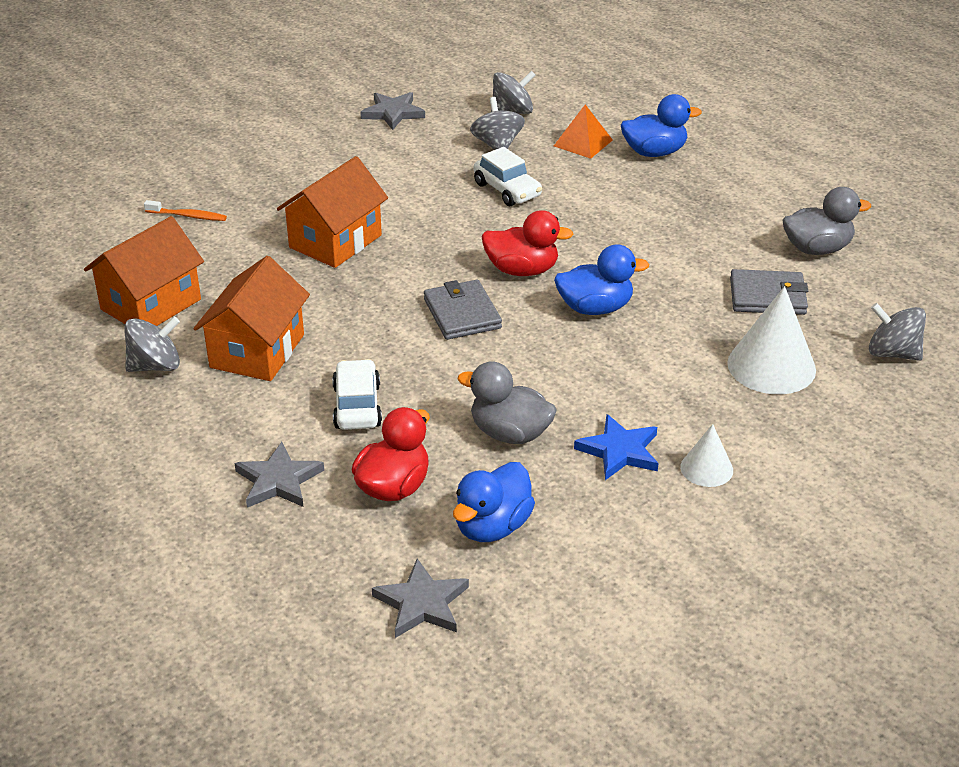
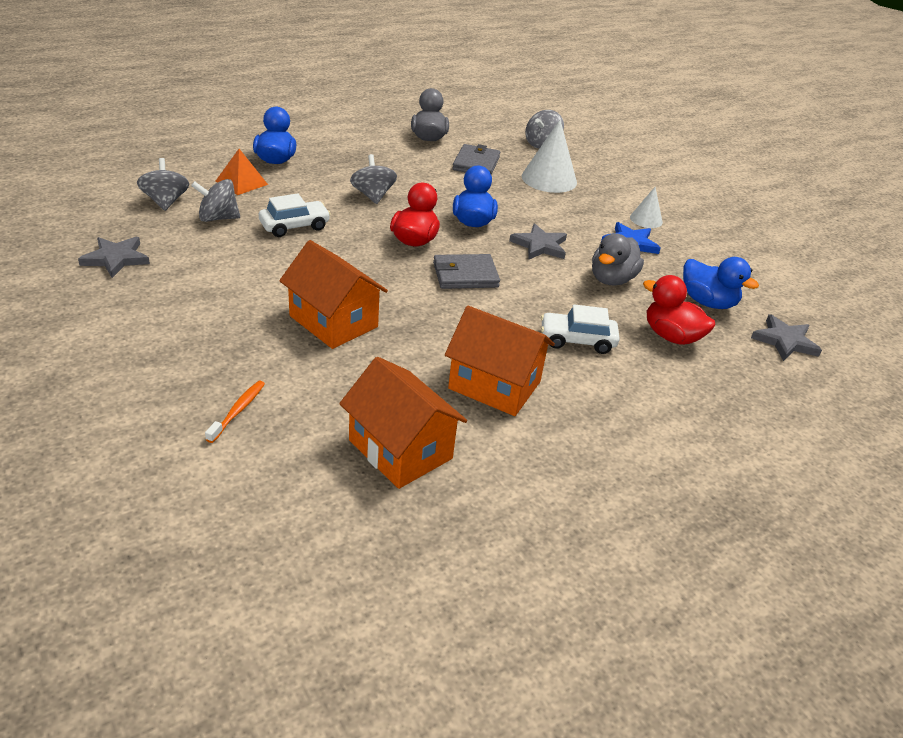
camera: 85 degrees left, 0 degrees up
(155, 366) = (506, 452): grey spinning top -> grey spinning top (373, 196)
(278, 480) = (668, 390): grey star -> grey star (540, 245)

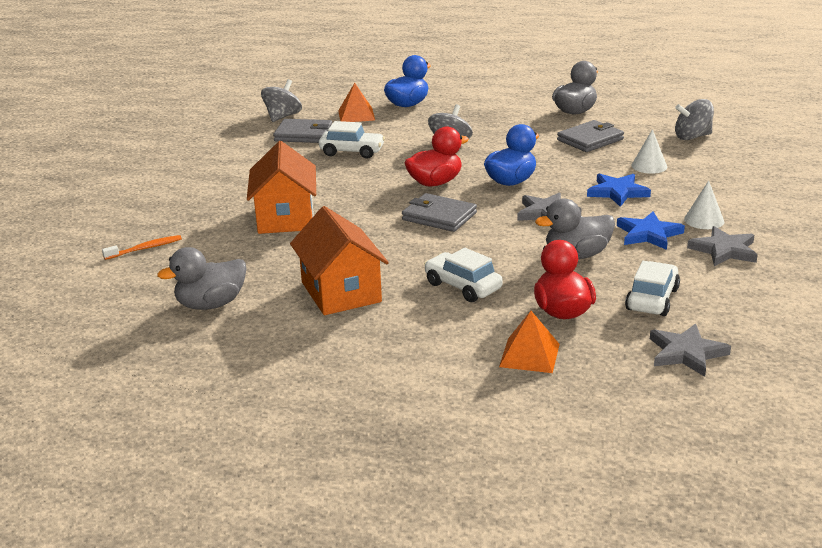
camera: 45 degrees right, 10 degrees down
(116, 259) = (200, 144): grey star -> grey star (724, 250)
(218, 218) = (303, 134): grey spinning top -> grey wallet
(400, 449) = (211, 304): orange house -> grey duck
(549, 179) = (649, 166): white cone -> white cone, size x0.55
(560, 210) = (617, 192): none -> blue star
(705, 386) = (529, 355): none -> orange pyramid
(707, 302) = (652, 299): blue duck -> white car

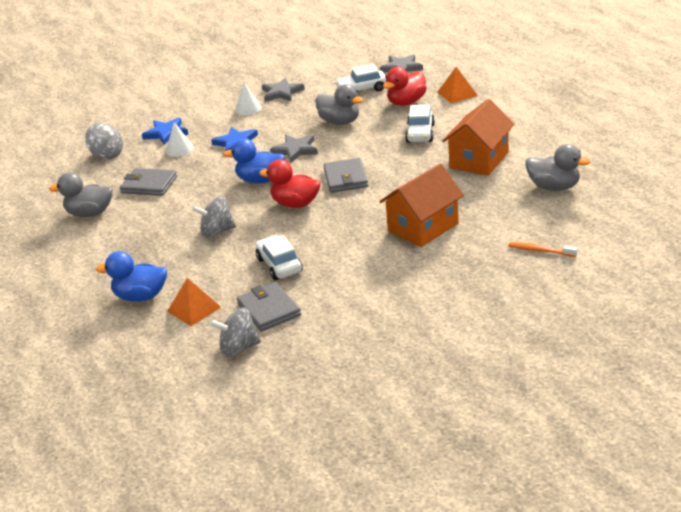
camera: 125 degrees left, 5 degrees up
(648, 234) = (286, 115): blue star -> blue star (166, 133)

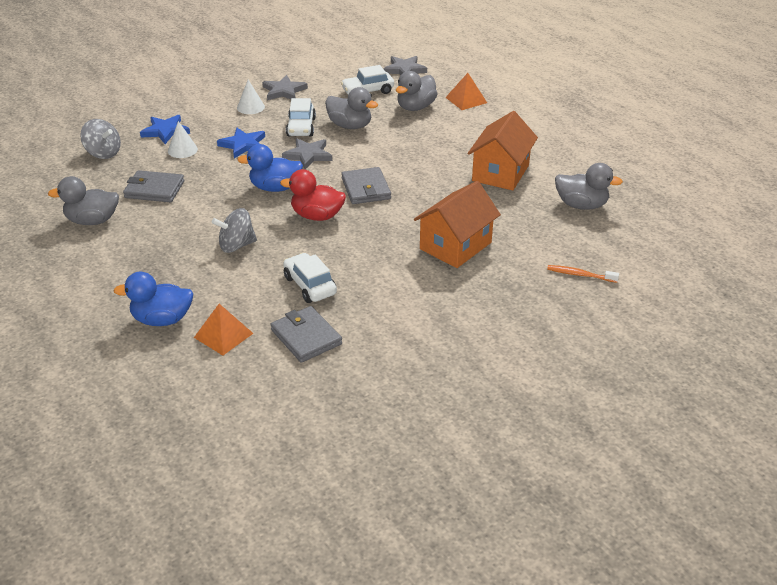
camera: 10 degrees left, 5 degrees up
(238, 348) = (279, 382): grey spinning top -> none
(406, 102) = (415, 107): red duck -> grey duck
(420, 133) = (435, 142): white car -> white car (301, 127)

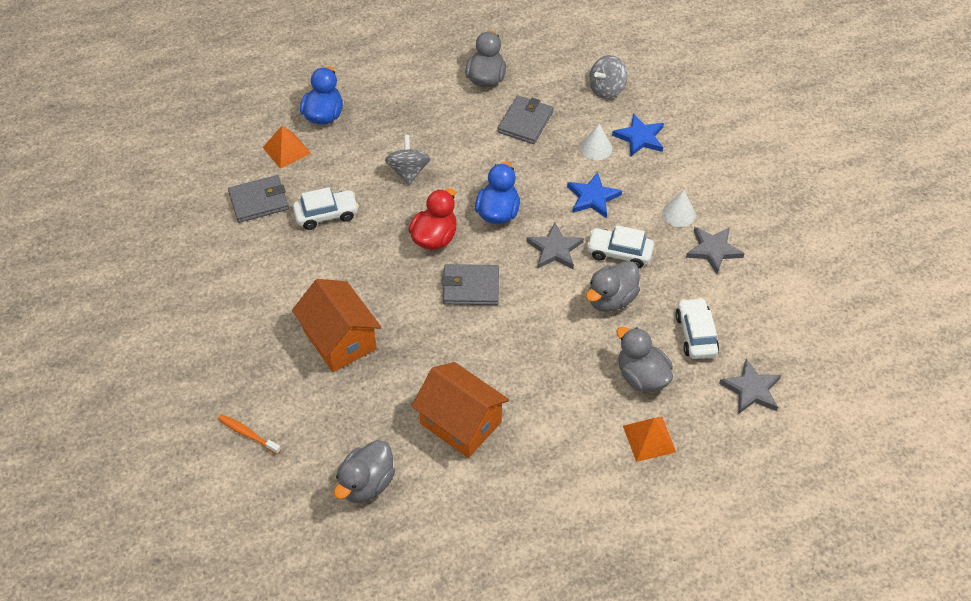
camera: 105 degrees right, 15 degrees up
(580, 275) = (247, 434): orange toothbrush -> orange toothbrush turned 90 degrees counterclockwise

